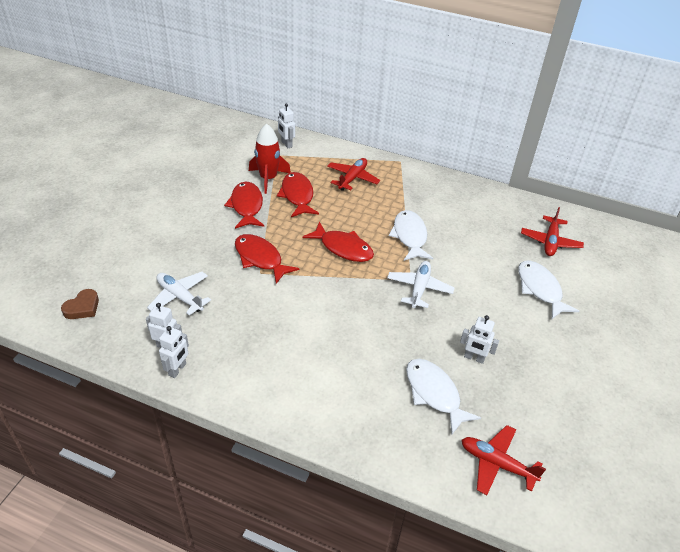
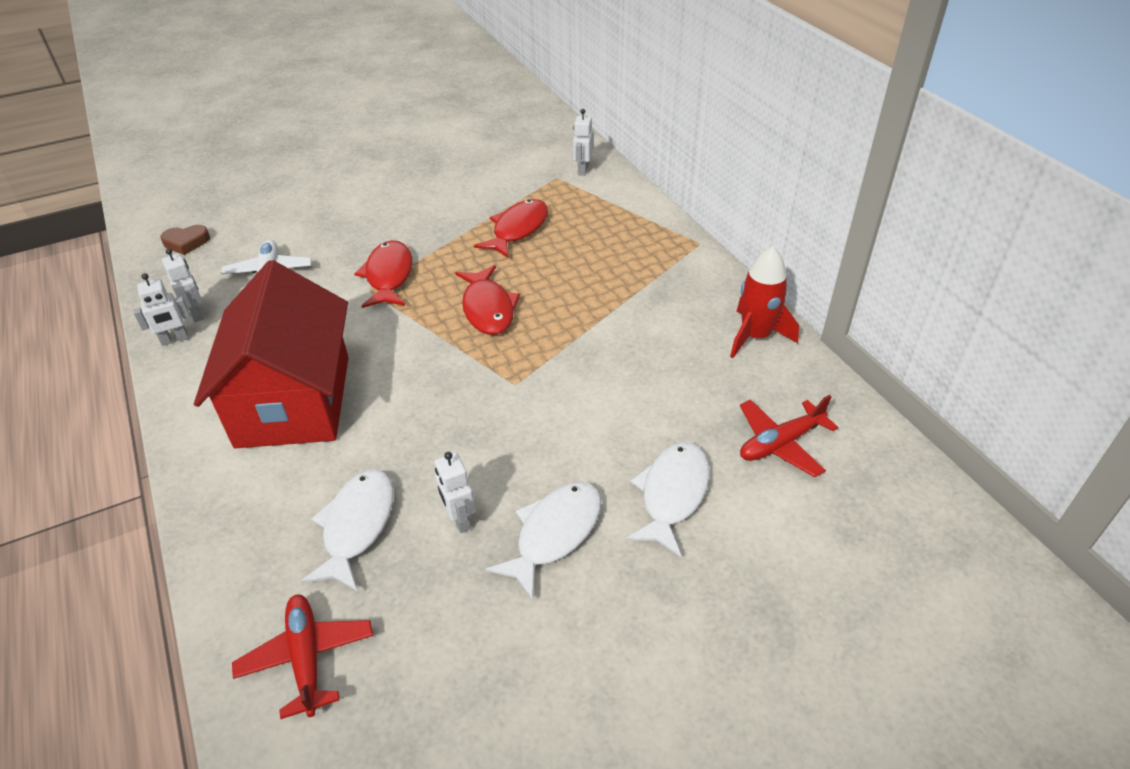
camera: 45 degrees right, 0 degrees up
(246, 206) = (449, 217): red fish -> none
(268, 178) = (511, 198): red rocket -> red rocket (755, 336)
(309, 357) = (293, 401): none -> red house
(352, 178) = (608, 238): red plane -> none
(409, 236) = (585, 335): white fish -> white fish (554, 534)
(419, 288) = (510, 400): white plane -> none

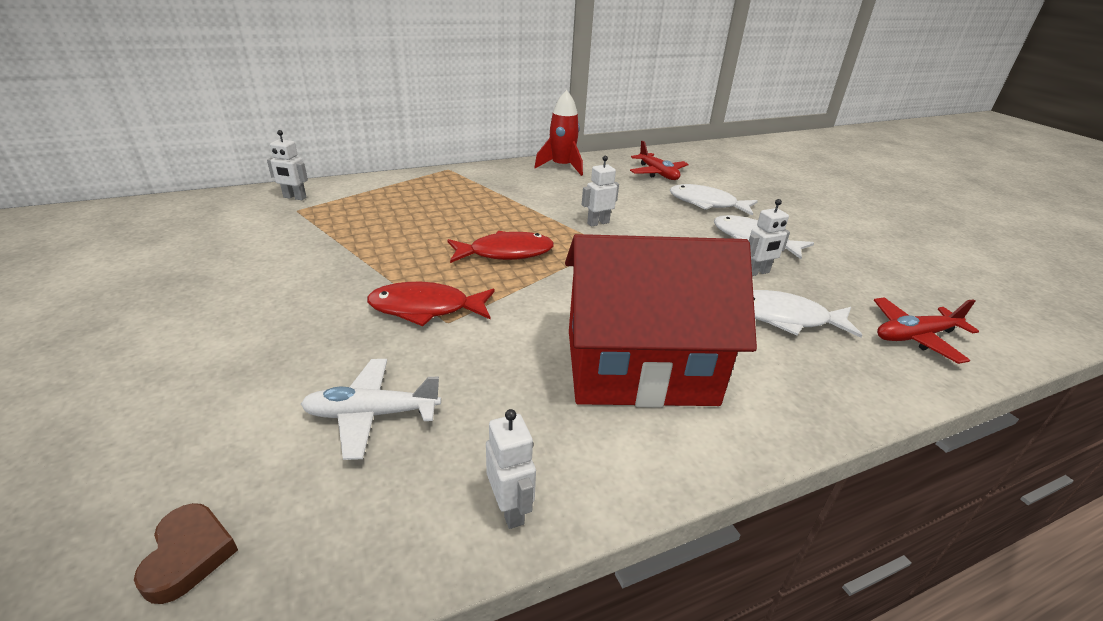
camera: 90 degrees left, 10 degrees down
(197, 314) = (447, 491): white robot -> white robot (598, 223)
(517, 229) = (380, 233): red fish -> none

